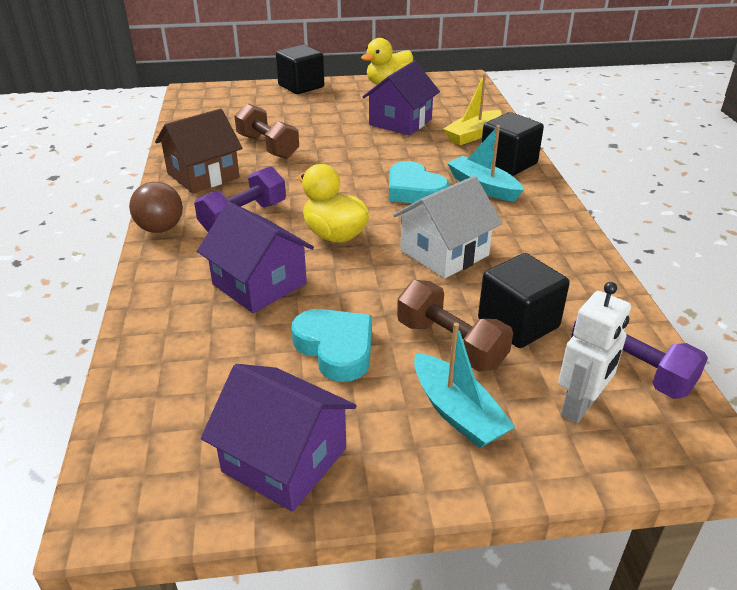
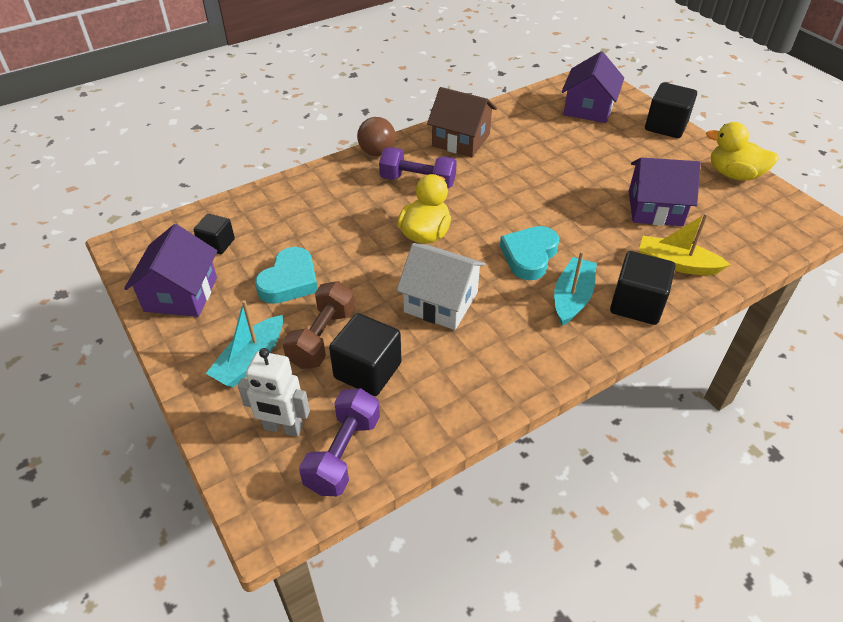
camera: 65 degrees right, 10 degrees up
(205, 400) = (217, 244): none -> black cube
(259, 284) = (340, 221): purple house -> purple house (588, 108)
(267, 147) = (532, 152): brown dumbbell -> none

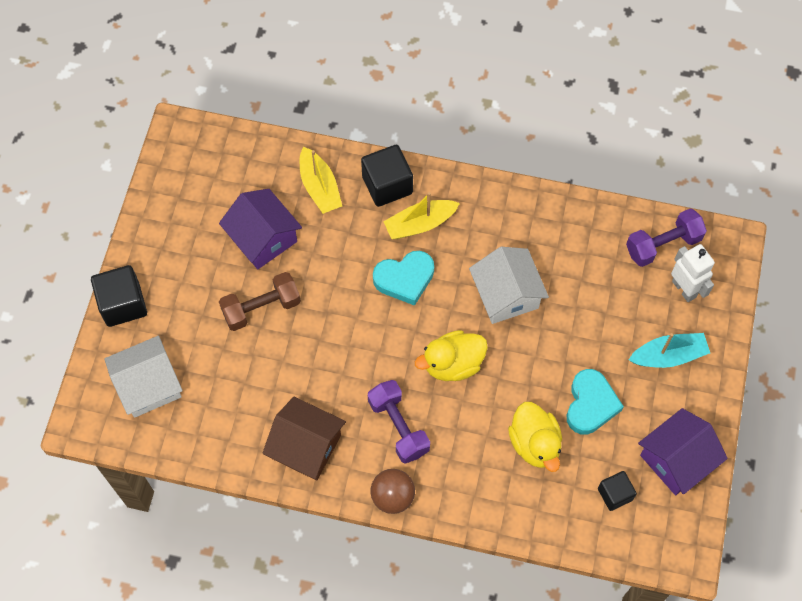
camera: 135 degrees left, 20 degrees up
(289, 281) = (590, 404): turquoise heart -> turquoise heart turned 120 degrees clockwise
(322, 337) = (609, 334): brown dumbbell -> brown dumbbell (261, 308)
(367, 370) = (602, 285): black cube -> none
(461, 140) = (306, 446): brown house -> brown house turned 45 degrees counterclockwise
(572, 298) = (420, 224): turquoise boat -> yellow boat
(588, 108) = (149, 385): purple house -> white house
(734, 174) = (159, 213): yellow duck -> yellow duck (535, 443)

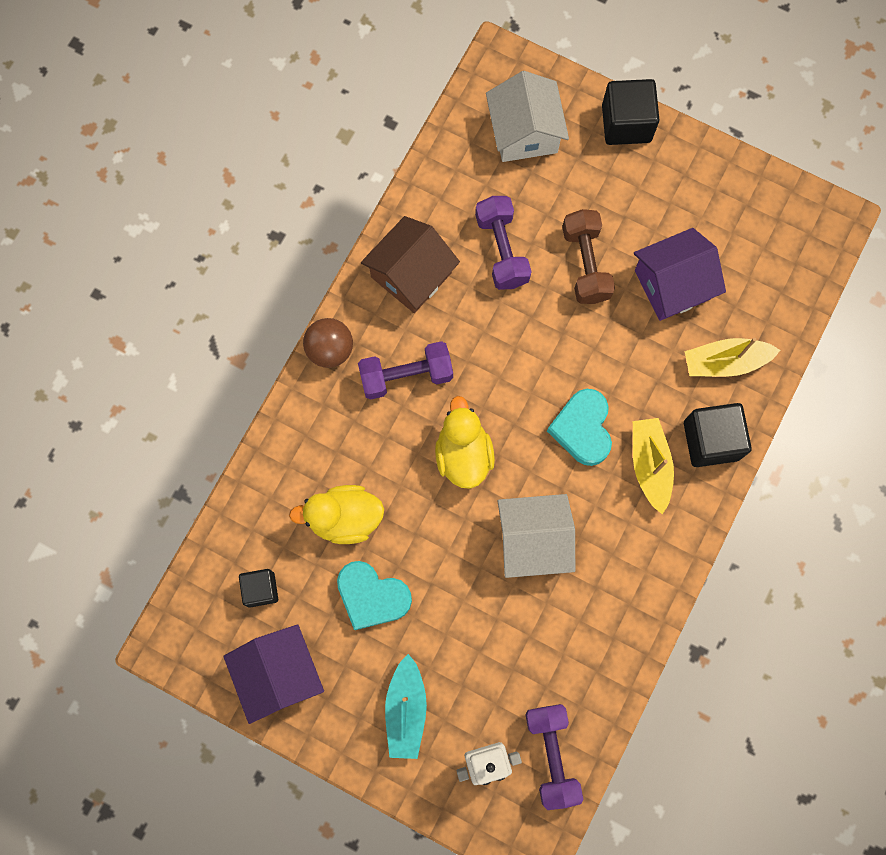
camera: 105 degrees right, 10 degrees up
(265, 377) = (501, 250): none -> purple dumbbell

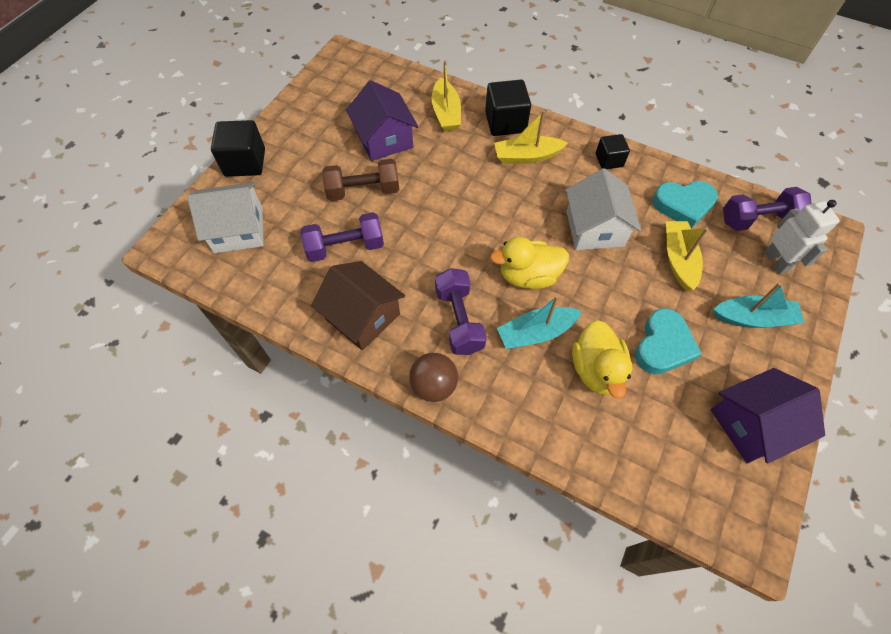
camera: 90 degrees left, 15 degrees down
(261, 589) = (676, 444): black cube -> black cube (609, 160)
(389, 457) = (536, 333): none -> turquoise boat
(488, 636) = (678, 259): none -> yellow boat
(582, 429) = (501, 195): turquoise heart -> turquoise heart (683, 205)

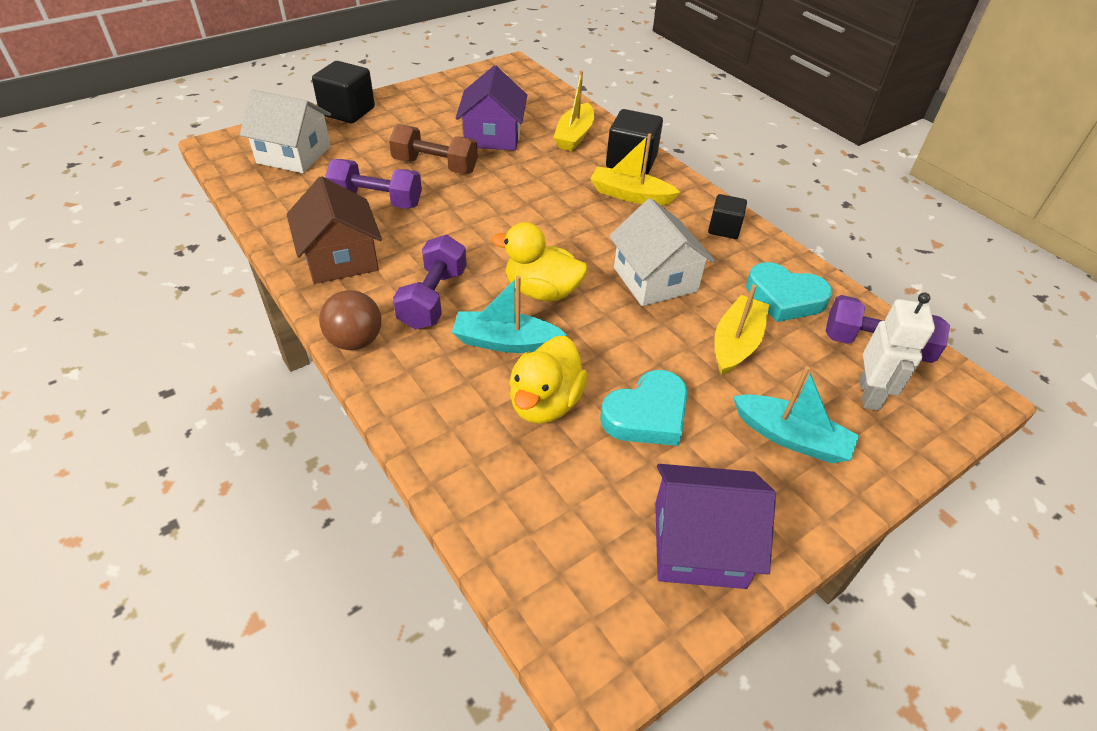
camera: 25 degrees right, 15 degrees down
(594, 229) = (655, 279): white house -> white house turned 45 degrees counterclockwise

